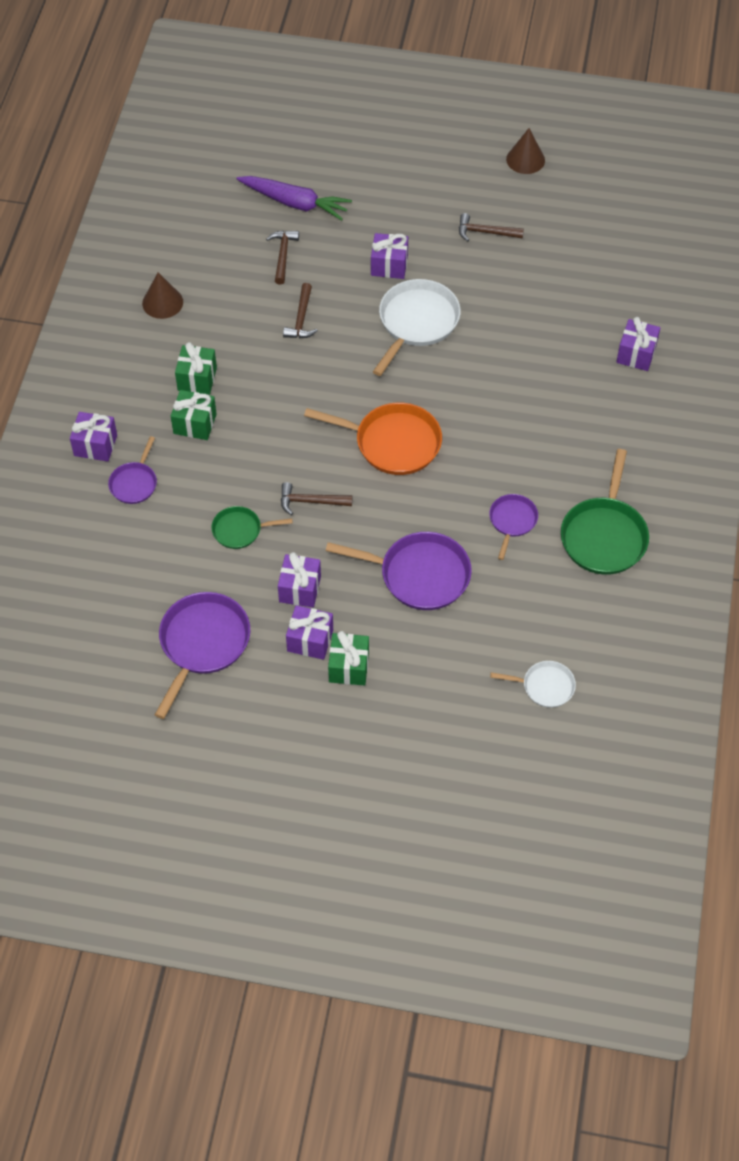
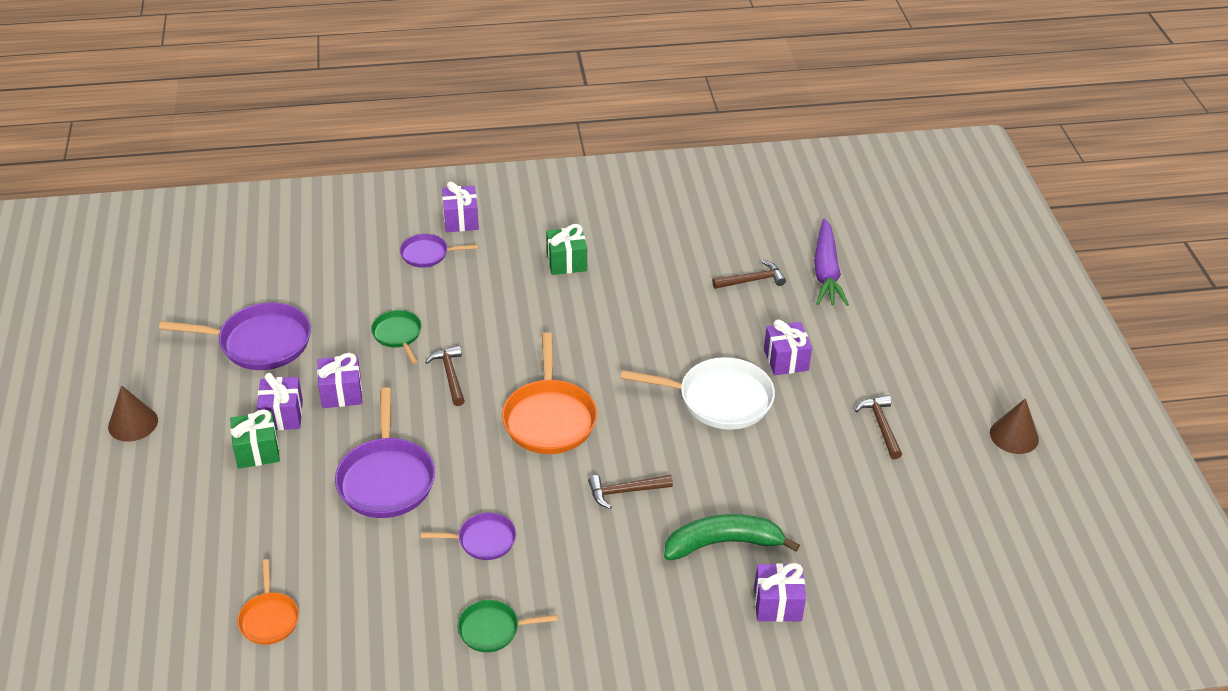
camera: 70 degrees right, 15 degrees down
(162, 302) = (647, 217): brown cone -> brown cone (133, 423)
(195, 424) = (512, 274): green gift -> none
(301, 318) = (677, 313): brown hammer -> brown hammer (625, 491)
(545, 686) = (269, 618): white pan -> orange pan
(568, 368) = (723, 543): none -> green banana
(604, 536) = (493, 629): green pan -> green pan, size x0.56

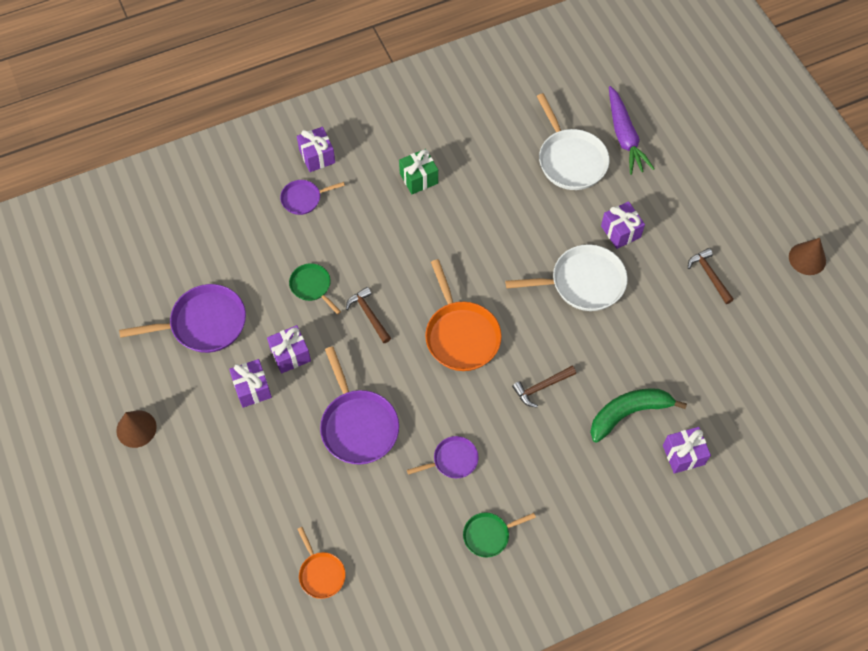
camera: 15 degrees left, 20 degrees up
(257, 451) = (247, 428): green gift -> none
(752, 280) = (570, 160): brown hammer -> white pan

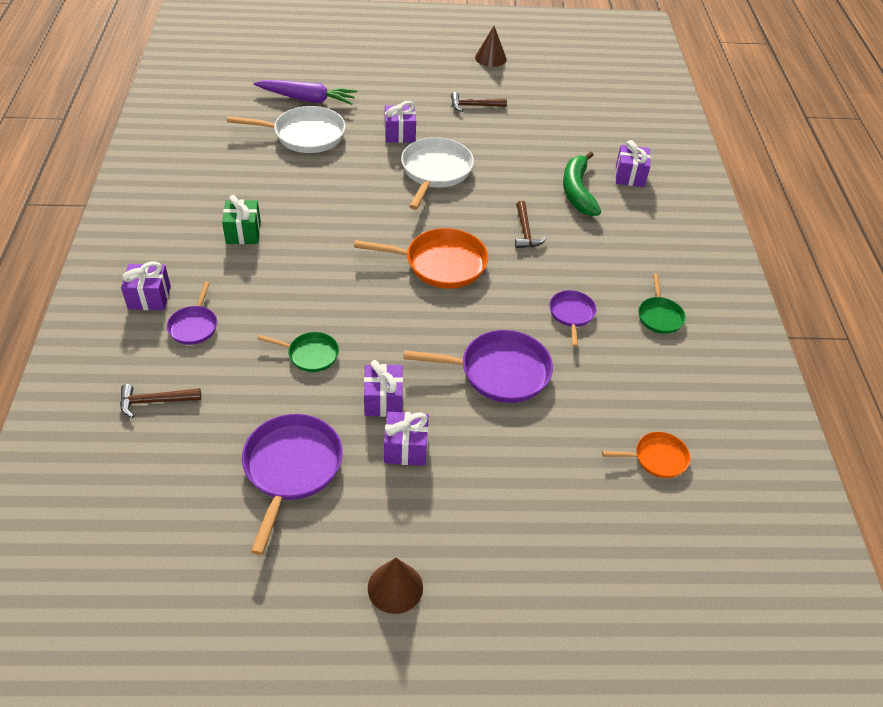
camera: 70 degrees left, 15 degrees down
(312, 286) = (310, 354): green pan -> green pan turned 150 degrees counterclockwise
(369, 315) = (375, 321): brown hammer -> brown hammer (155, 401)

